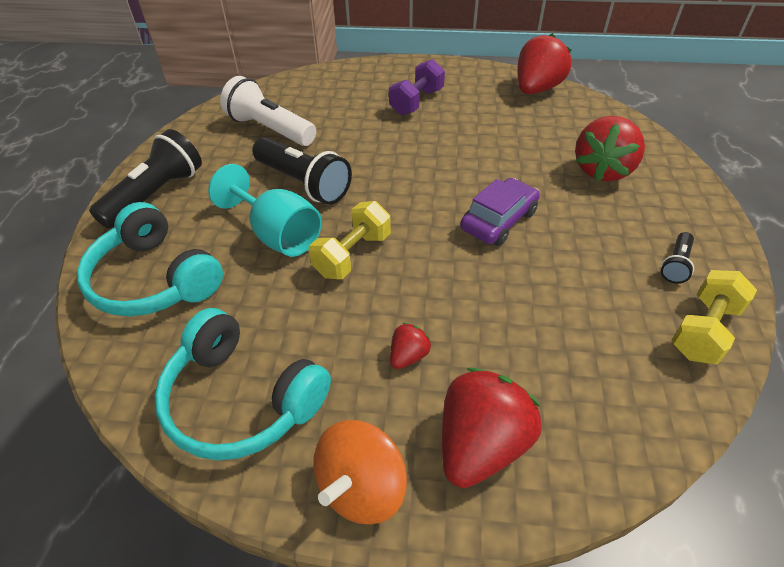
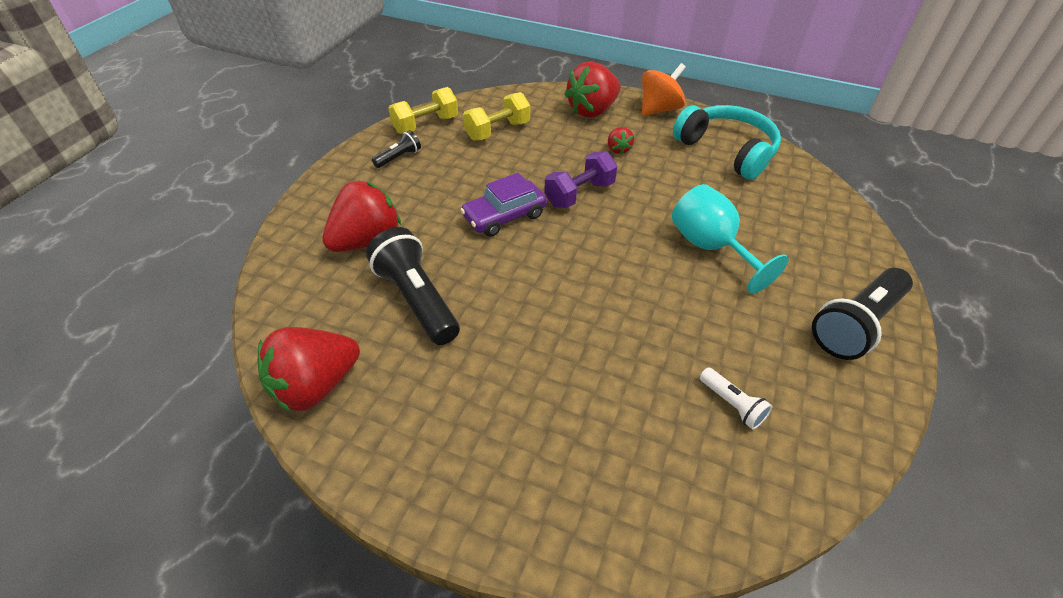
camera: 165 degrees left, 0 degrees up
(154, 279) = (816, 233): turquoise headphones -> none
(270, 129) = (732, 404): white flashlight -> white flashlight, size x0.50
(303, 183) = (685, 300): black flashlight -> black flashlight (416, 299)
(352, 255) = (643, 216): yellow dumbbell -> yellow dumbbell (497, 131)
(408, 356) = (618, 149): red strawberry -> red strawberry turned 60 degrees counterclockwise
(416, 102) = (504, 407): purple dumbbell -> purple dumbbell (579, 194)

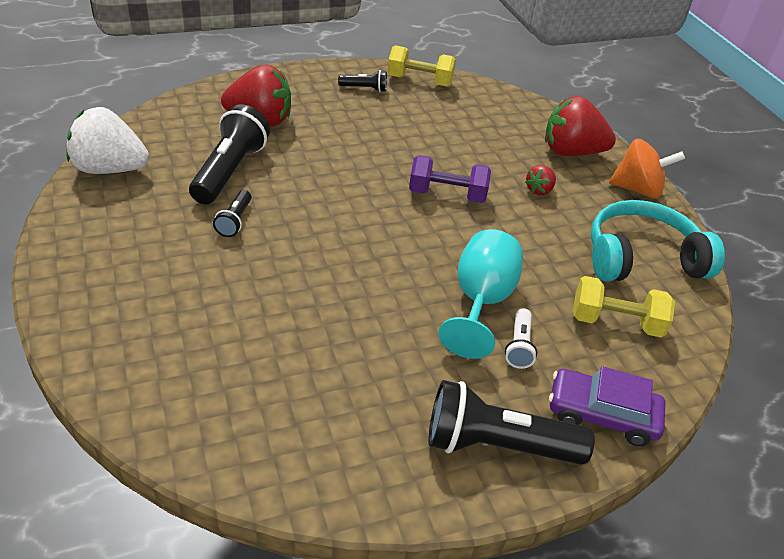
camera: 45 degrees right, 5 degrees down
(315, 386) = (110, 169): red strawberry -> white strawberry
(490, 333) = (235, 221): none -> black flashlight
(497, 131) = (465, 116): yellow dumbbell -> yellow dumbbell (616, 322)
(504, 216) = (367, 169): purple car -> purple car (602, 415)
(727, 150) = (642, 258): turquoise headphones -> turquoise headphones turned 105 degrees counterclockwise
(732, 404) = (300, 388): white flashlight -> white flashlight (519, 346)

